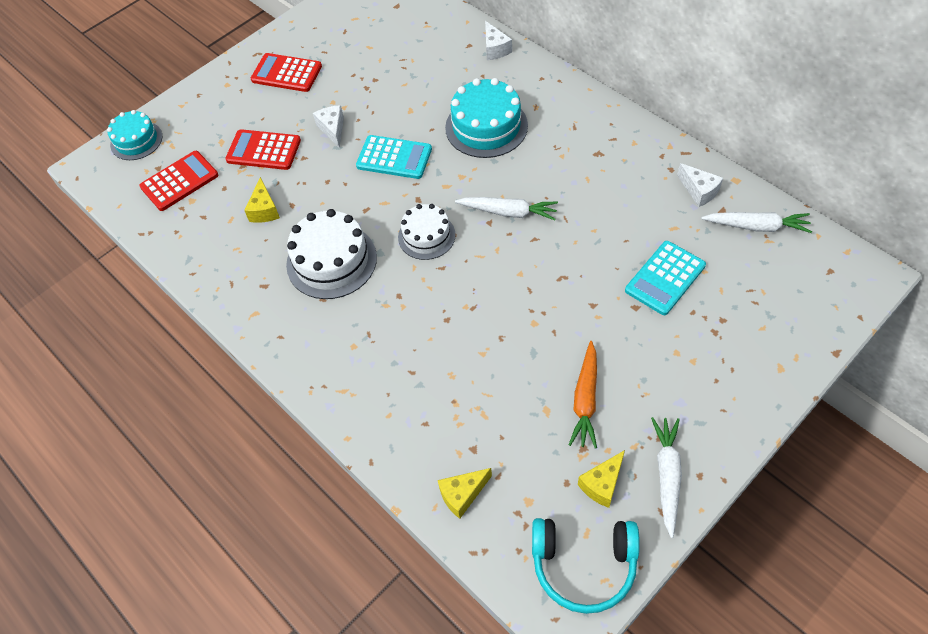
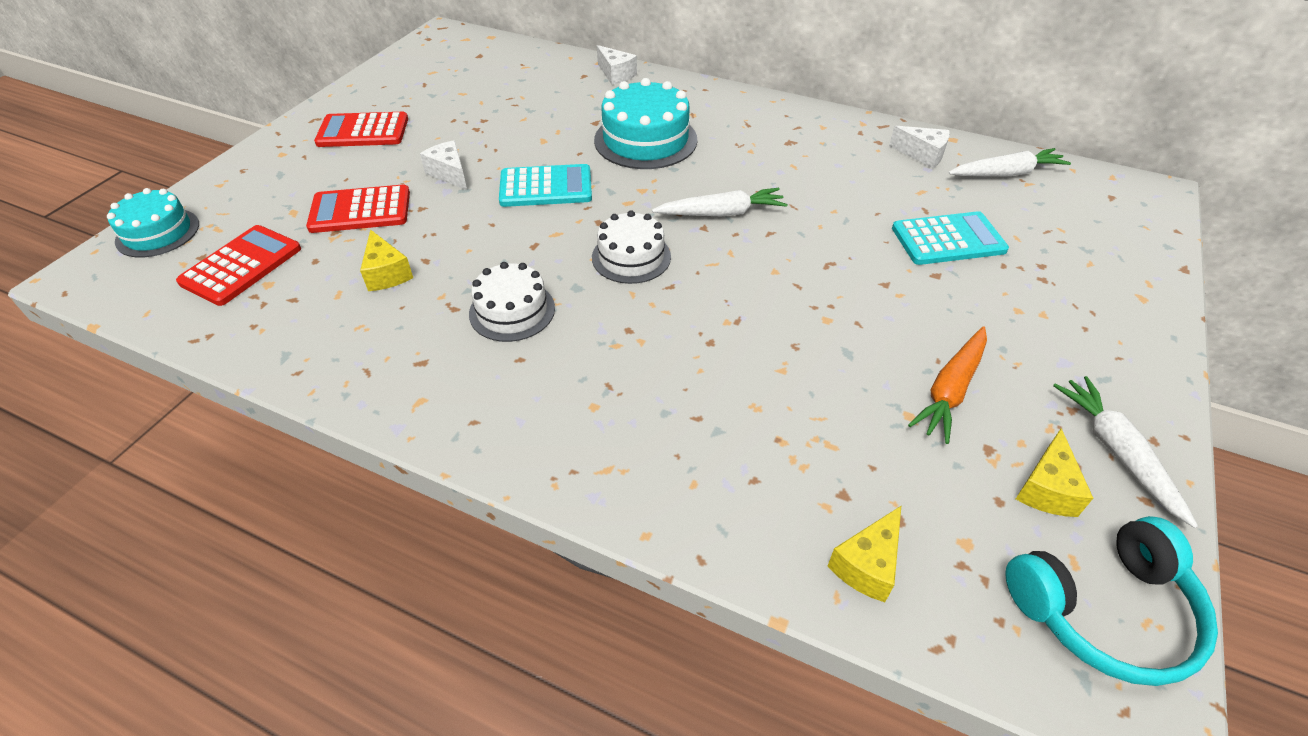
camera: 25 degrees left, 10 degrees down
(331, 261) = (512, 311): white cake -> white cake, size x0.64
(585, 400) = (950, 390): orange carrot -> orange carrot turned 45 degrees clockwise
(665, 278) = (948, 239): turquoise calculator -> turquoise calculator turned 120 degrees counterclockwise

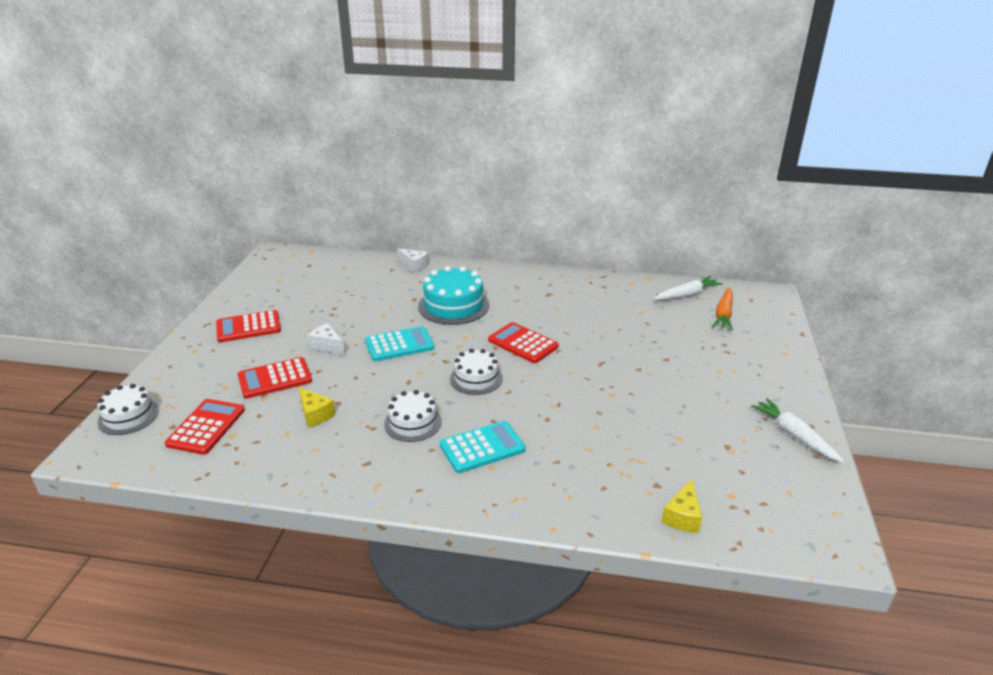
camera: 15 degrees left, 15 degrees down
(158, 232) = (128, 416): turquoise cake -> white cake
(721, 213) = (523, 343): white carrot -> red calculator
(922, 155) = (633, 290): white cheese -> none
(948, 239) = (666, 338): turquoise calculator -> turquoise calculator (482, 447)
(950, 390) = (696, 420): orange carrot -> orange carrot (723, 314)
(1046, 488) = (764, 460): yellow cheese -> none
(1104, 610) = (811, 512): turquoise headphones -> none

